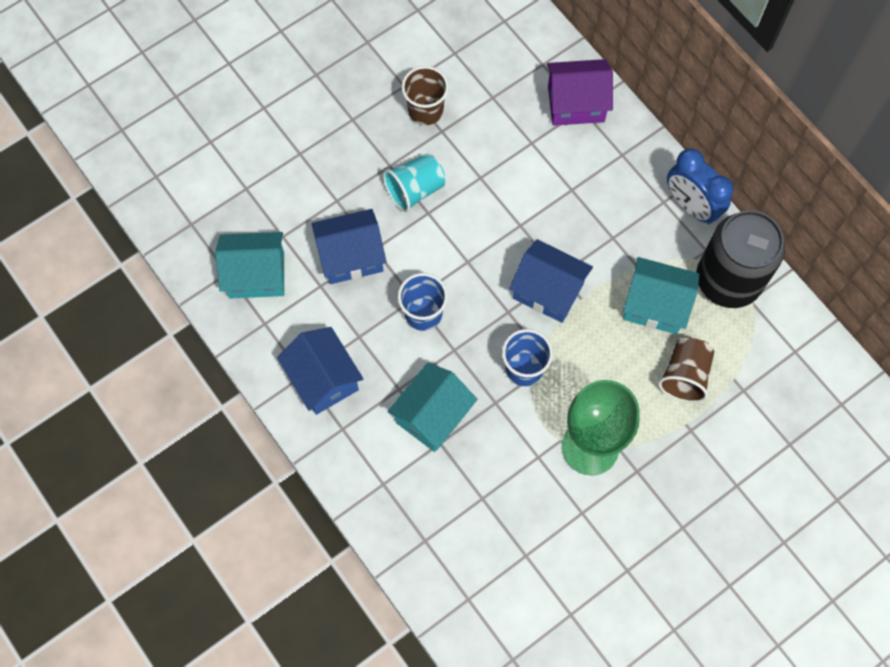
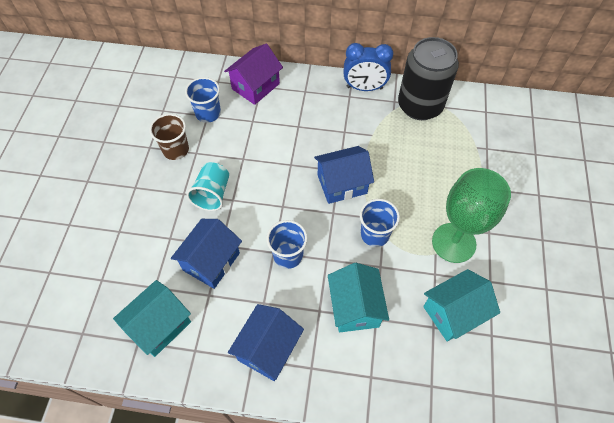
camera: 45 degrees left, 10 degrees down
(323, 379) = (268, 349): blue house -> blue house turned 75 degrees counterclockwise
(495, 95) = (208, 113): none -> blue cup
(655, 305) = (401, 145): turquoise house -> turquoise house (453, 313)
(684, 375) = (454, 165): brown cup -> none

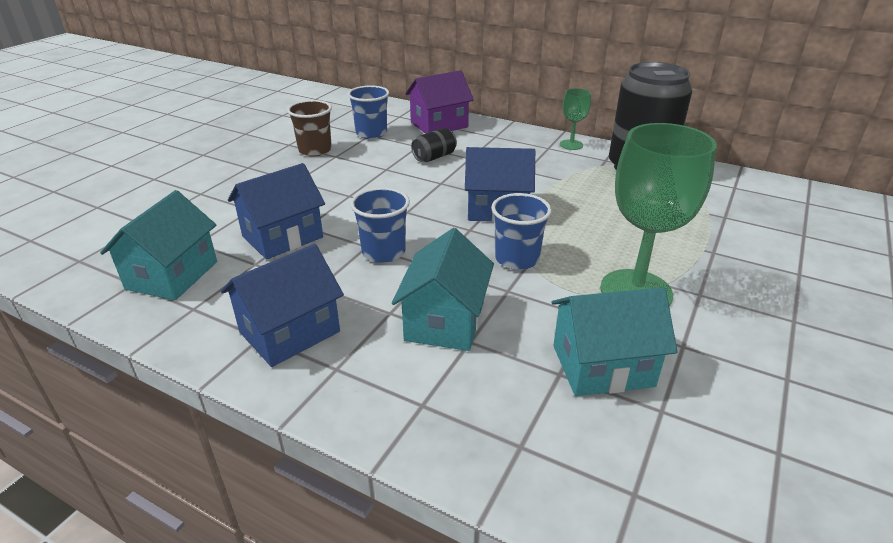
camera: 20 degrees right, 25 degrees down
(160, 325) = (172, 275): turquoise house -> turquoise house turned 45 degrees counterclockwise
(212, 194) = (329, 187): turquoise cup -> none
(272, 132) = (434, 157): none -> black can
(364, 88) = (571, 145): blue clock -> green goblet

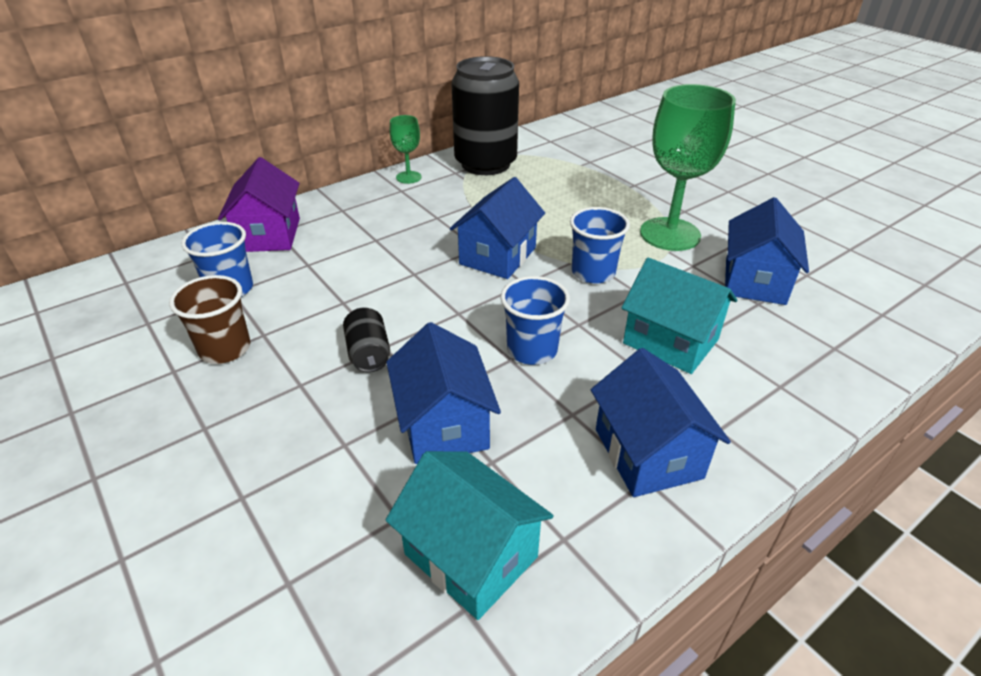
camera: 65 degrees left, 5 degrees up
(434, 157) = (349, 261): black can -> black can (369, 353)
(602, 366) = (755, 281): turquoise house -> blue house

